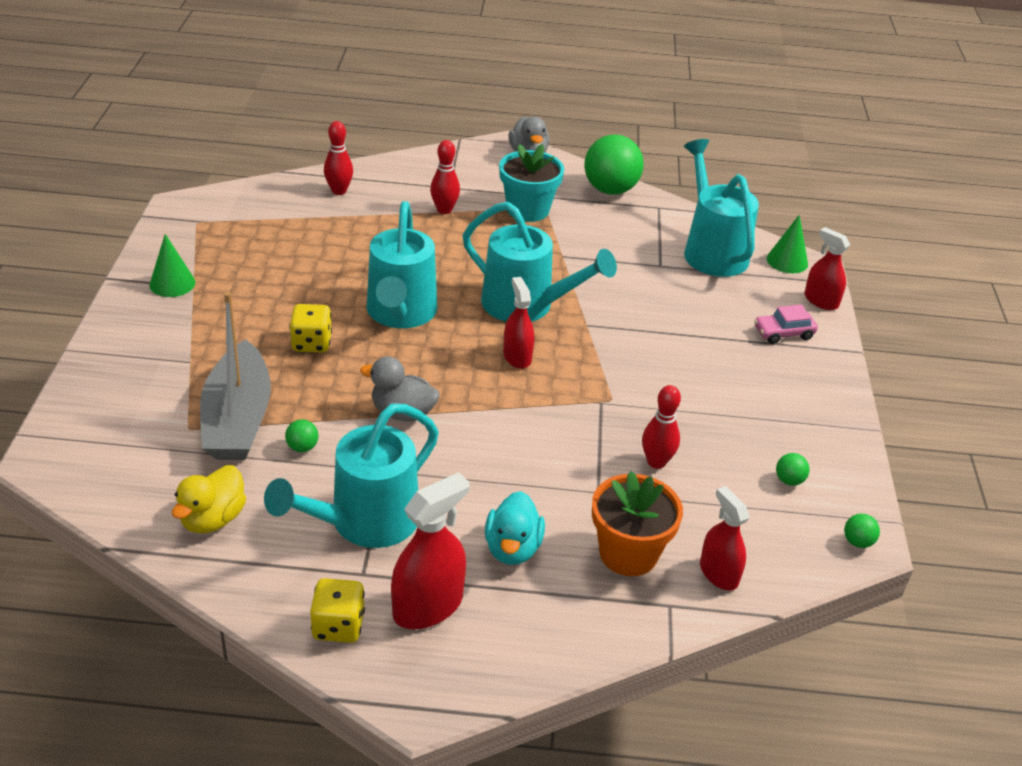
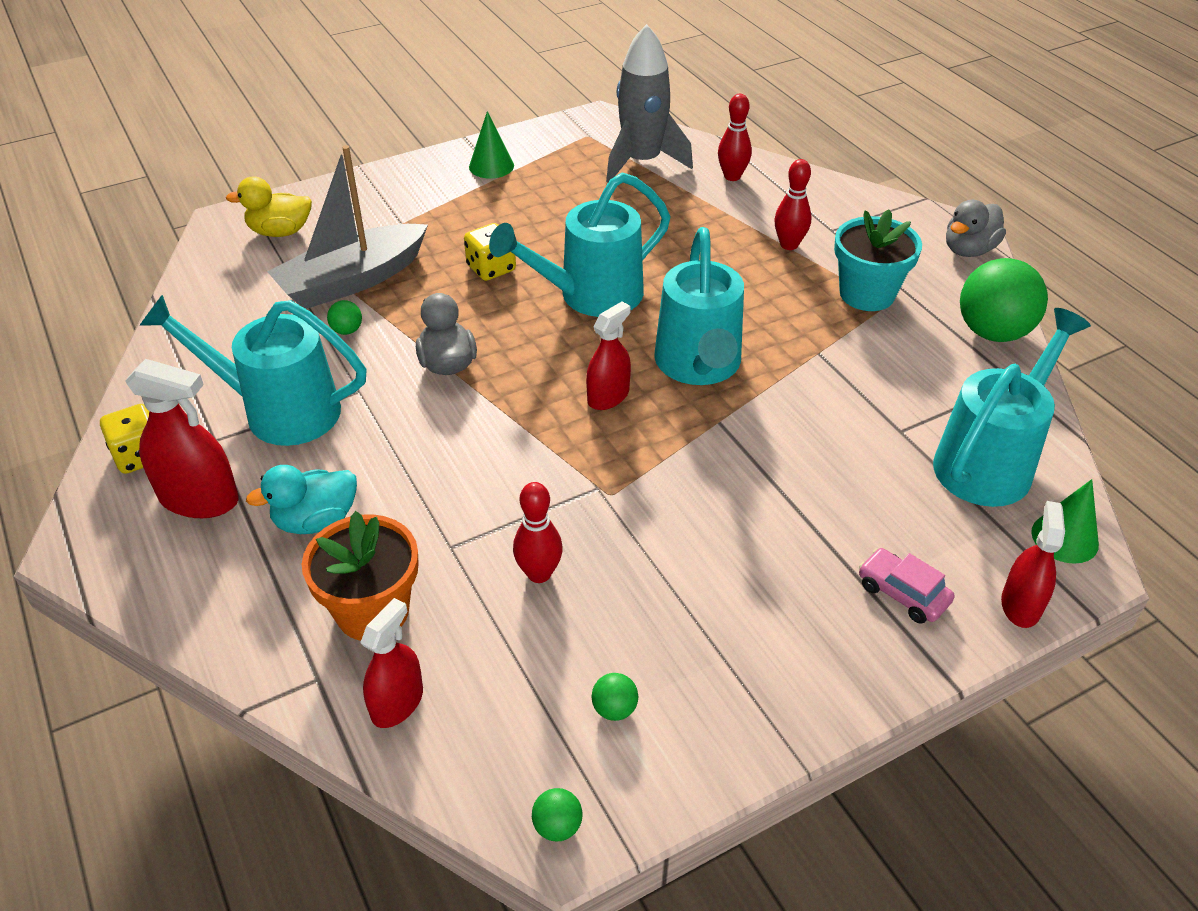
camera: 60 degrees right, 5 degrees up
(213, 519) = (220, 328): yellow duck -> yellow duck (280, 232)
(268, 216) = (642, 162): none -> grey rocket

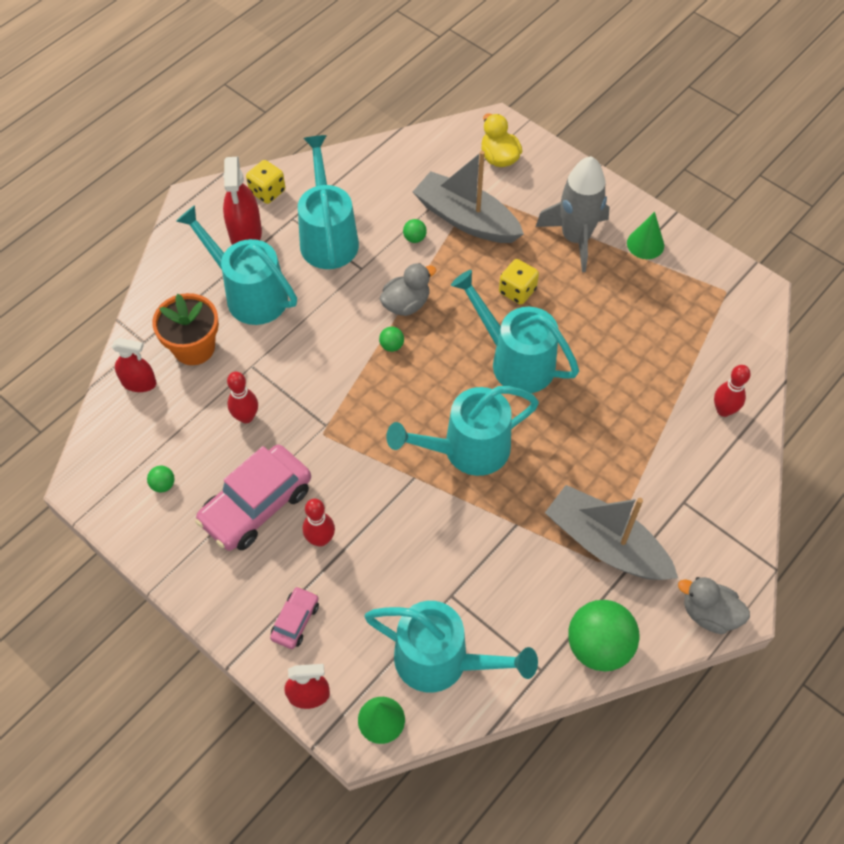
camera: 70 degrees right, 15 degrees up
(316, 520) = (248, 294): turquoise duck -> turquoise watering can
(557, 826) = (86, 480): green ball -> green ball (392, 346)
(608, 396) = (412, 404): red spray bottle -> none
(642, 162) = (708, 340): grey rocket -> grey rocket (575, 238)
(699, 595) = (256, 505): none -> pink car
(789, 245) = (645, 474): red bowling pin -> red bowling pin (320, 539)
(867, 294) = (606, 544): turquoise flower pot -> grey boat

